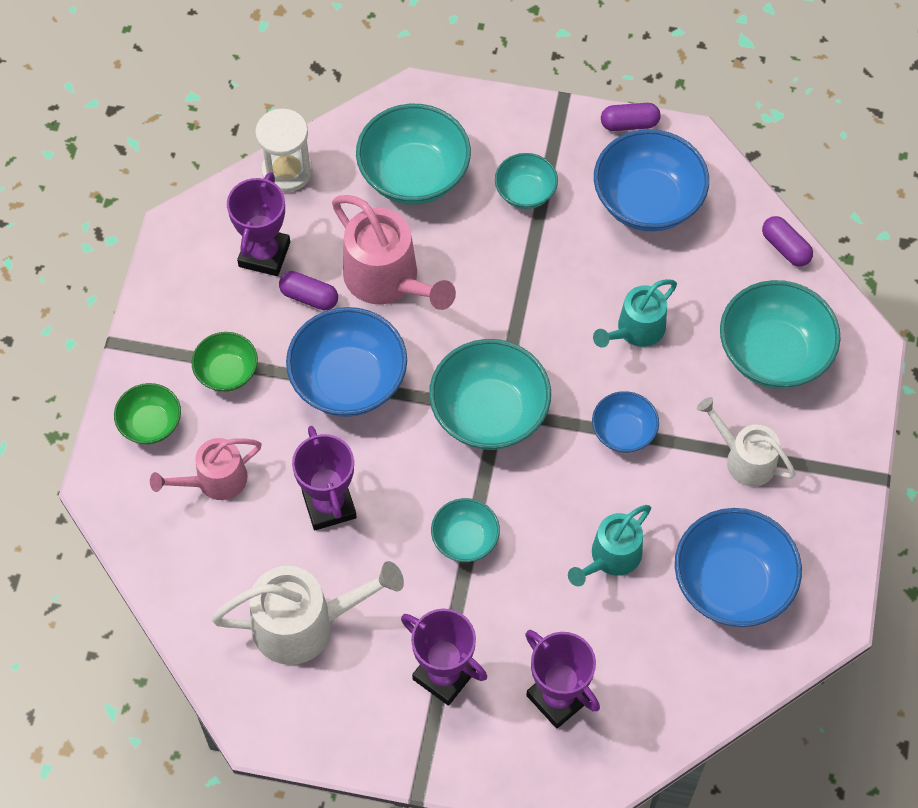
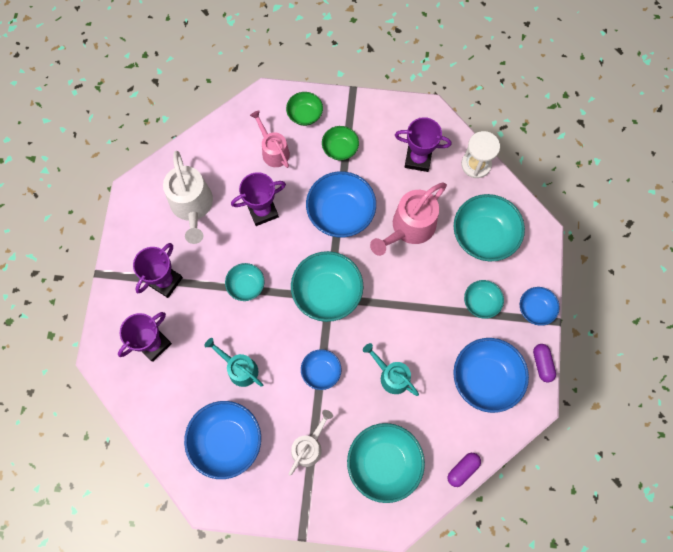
camera: 85 degrees right, 10 degrees up
(309, 297) = (393, 186): purple capsule -> none
(542, 121) = (535, 309): none -> blue bowl

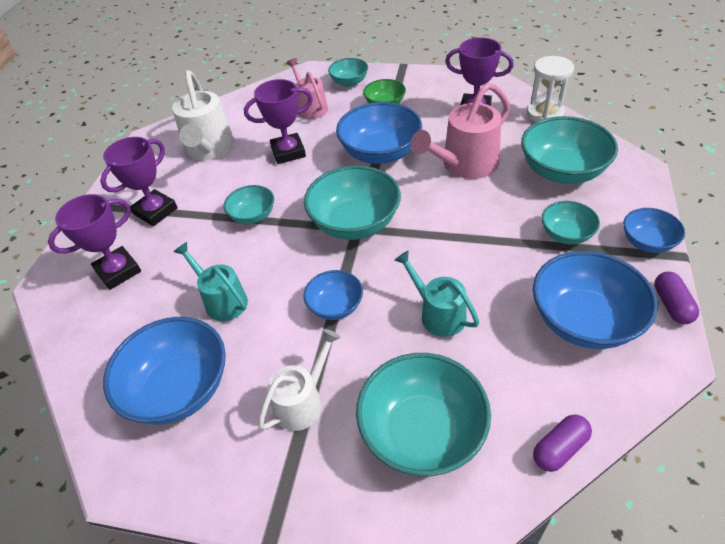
camera: 10 degrees right, 25 degrees down
(305, 114) = (349, 82): green bowl -> turquoise bowl

